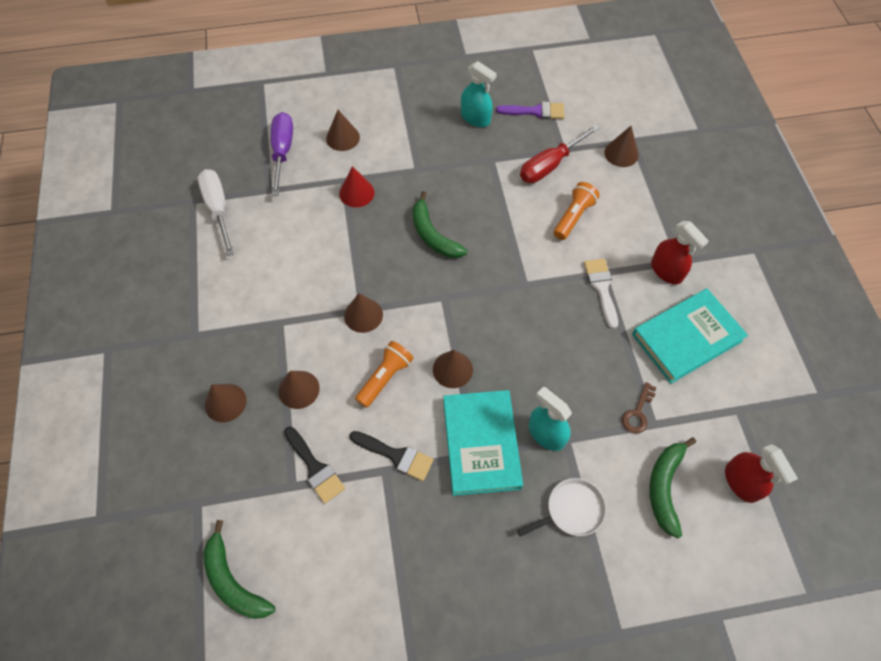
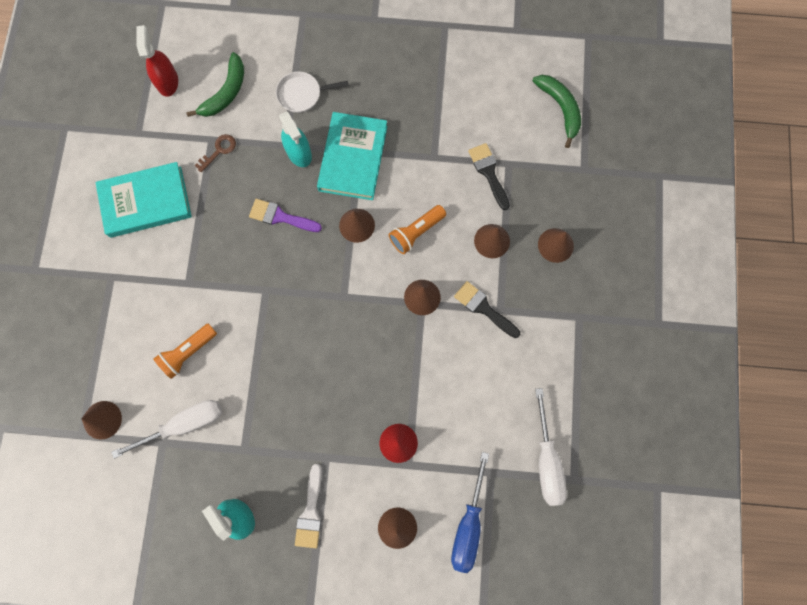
camera: 165 degrees left, 15 degrees up
(282, 152) = (468, 524): purple screwdriver -> blue screwdriver
(396, 456) = (423, 166): black brush -> black brush (483, 308)
(433, 235) = (334, 368): green banana -> none
(536, 111) = (168, 507): purple brush -> purple brush (280, 217)
(550, 165) = (184, 424): red screwdriver -> white screwdriver
(601, 288) = (197, 268): white brush -> white brush (310, 512)
(666, 271) = (129, 269): red spray bottle -> none

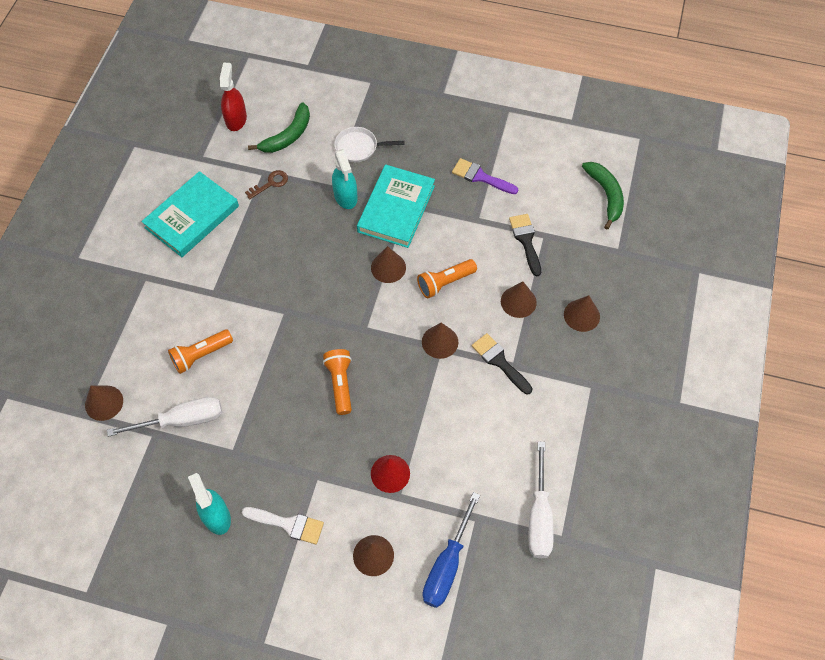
camera: 10 degrees right, 15 degrees down
(146, 202) = (192, 217): turquoise book -> turquoise book turned 45 degrees counterclockwise
(280, 217) = (316, 249): purple brush -> purple brush (480, 177)
(310, 512) = (288, 524): white brush -> white brush turned 90 degrees counterclockwise
(333, 359) = (340, 384): none -> orange flashlight

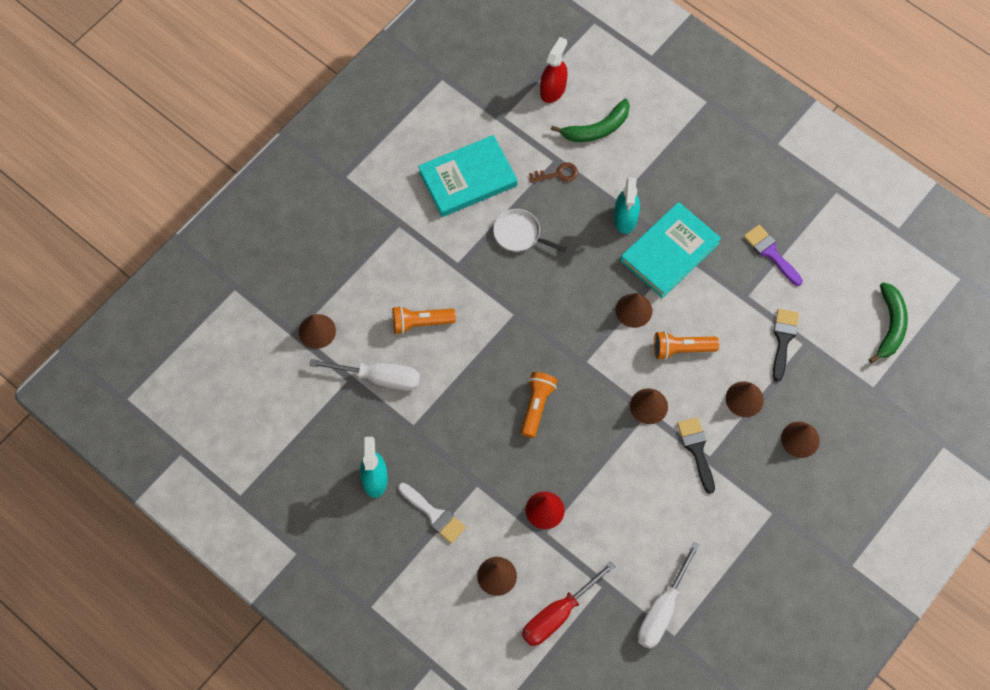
camera: 25 degrees right, 5 degrees up
(359, 147) = (662, 170): white pan -> white pan (519, 234)
(447, 564) = (558, 614): blue screwdriver -> red screwdriver

